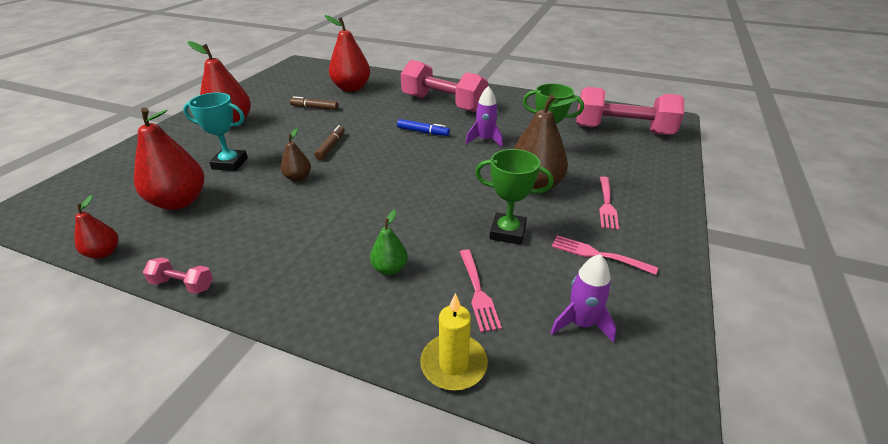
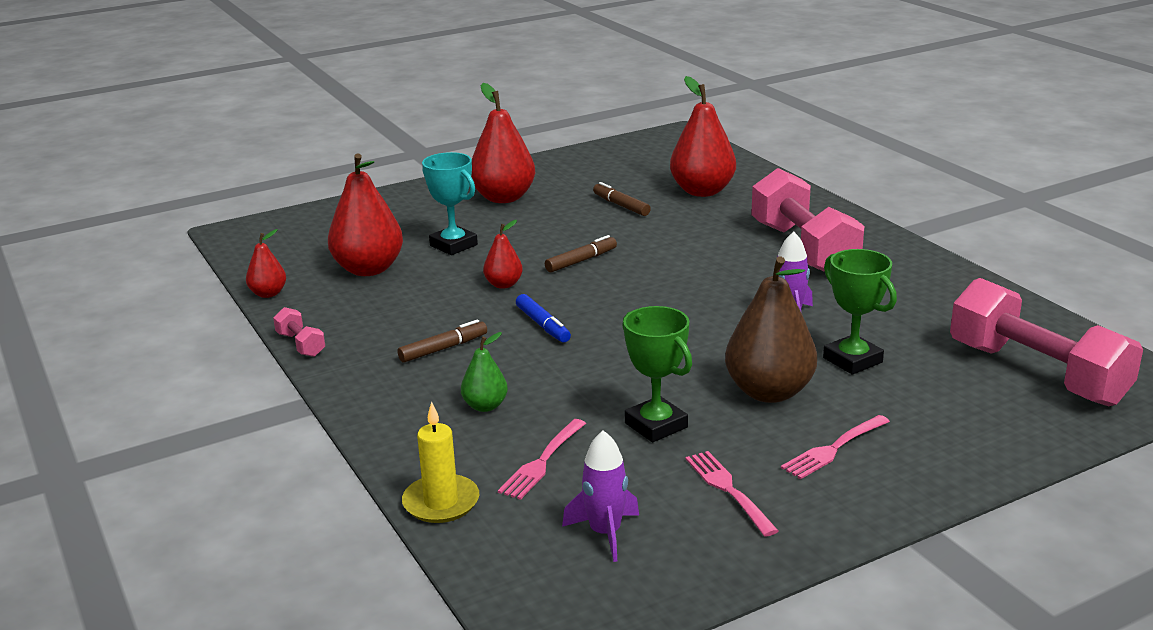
camera: 40 degrees right, 10 degrees down
(298, 178) = (503, 284): brown pear -> red pear
(308, 239) = (443, 348): none -> brown marker
(423, 132) = (719, 279): blue marker -> blue marker (543, 325)

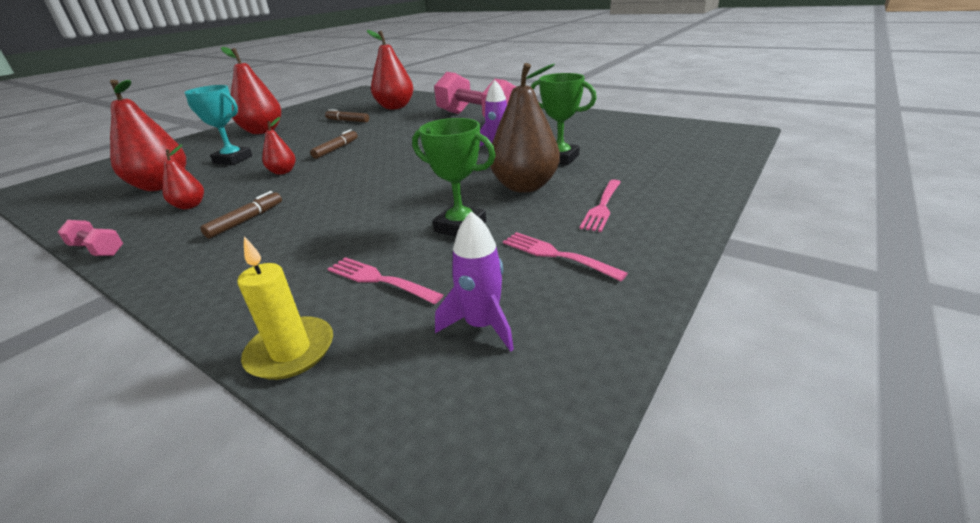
camera: 25 degrees left, 5 degrees up
(268, 294) = (61, 220): red pear -> red pear (190, 206)
(485, 406) = (302, 251): green pear -> none
(542, 461) = (380, 280): pink fork -> pink fork turned 120 degrees clockwise
(543, 325) = (327, 187): blue marker -> none
(1036, 374) = (669, 141): pink dumbbell -> none

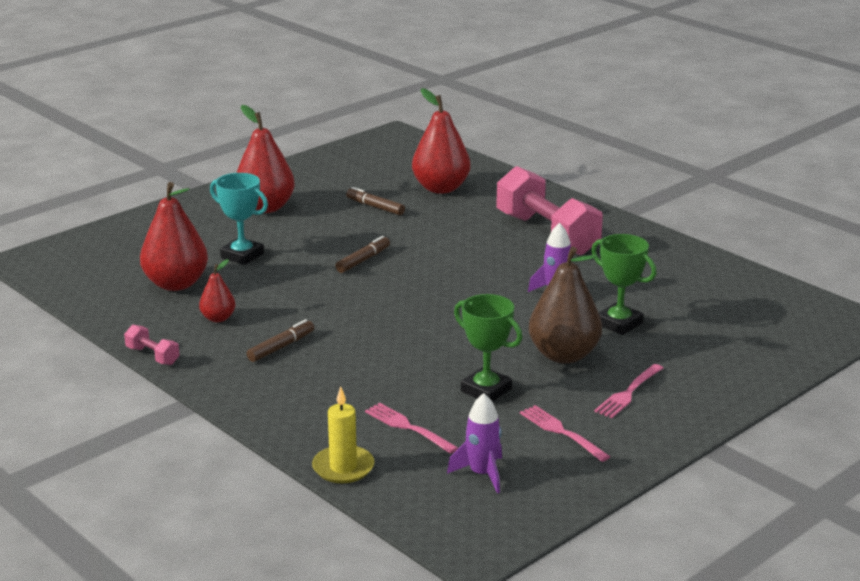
camera: 10 degrees right, 5 degrees down
(283, 172) = (305, 287): red pear -> none

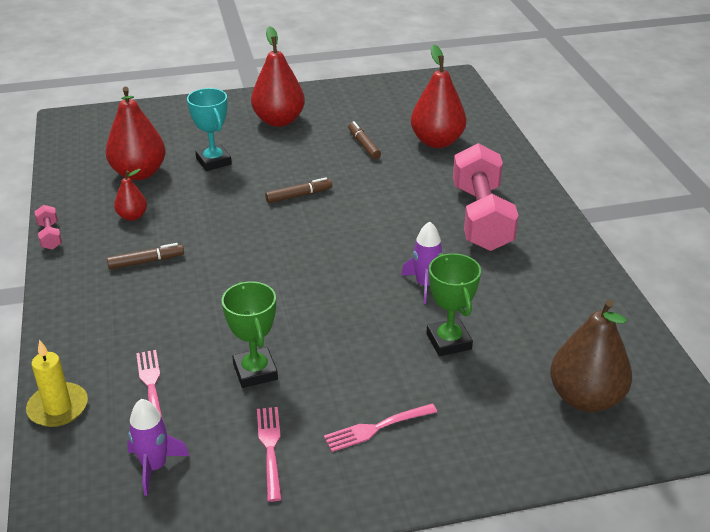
camera: 30 degrees right, 10 degrees up
(563, 355) = (361, 359): brown pear -> brown pear (585, 398)

